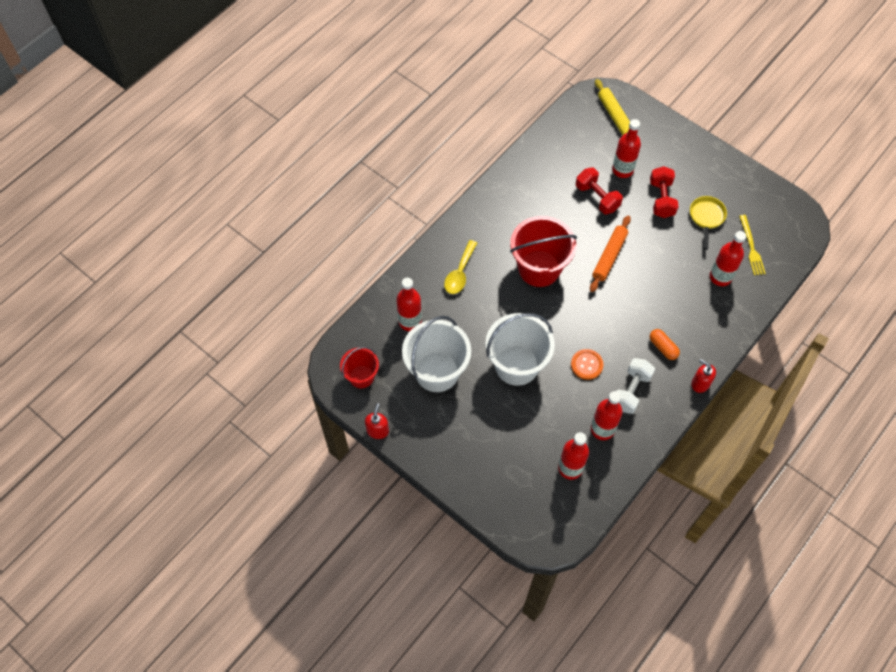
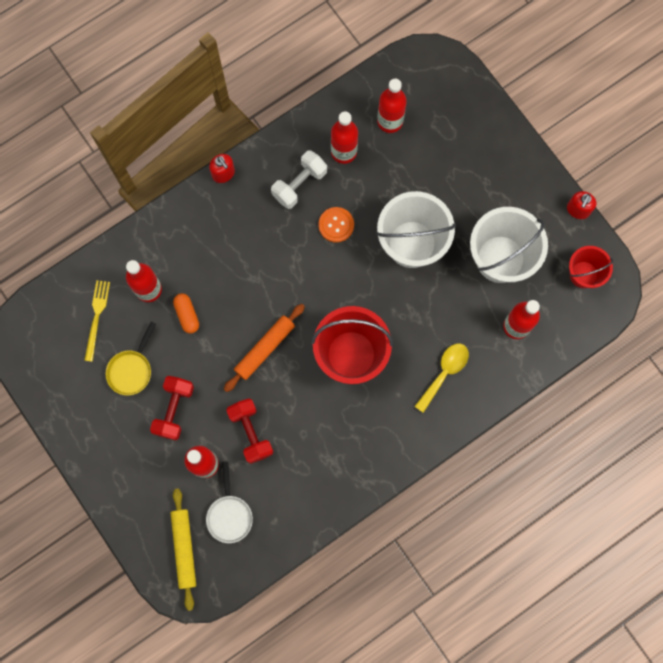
camera: 165 degrees left, 15 degrees up
(591, 143) = (229, 515): none -> white pan
(663, 347) = (247, 223): orange capsule -> orange capsule (187, 315)

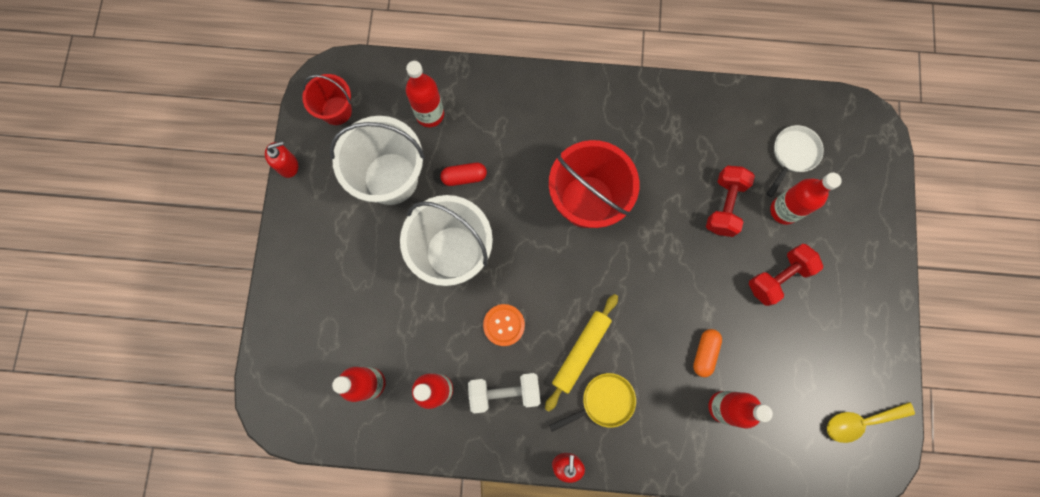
camera: 140 degrees left, 0 degrees up
(96, 317) = (791, 420): yellow fork -> none
(131, 370) = (792, 344): yellow pan -> yellow pan (603, 402)
(184, 548) = (851, 158): yellow rolling pin -> yellow rolling pin (581, 352)
(265, 349) = (657, 266): orange rolling pin -> none
(444, 373) = (521, 125): yellow spoon -> yellow spoon (860, 421)
(451, 301) = (464, 177): none -> red capsule

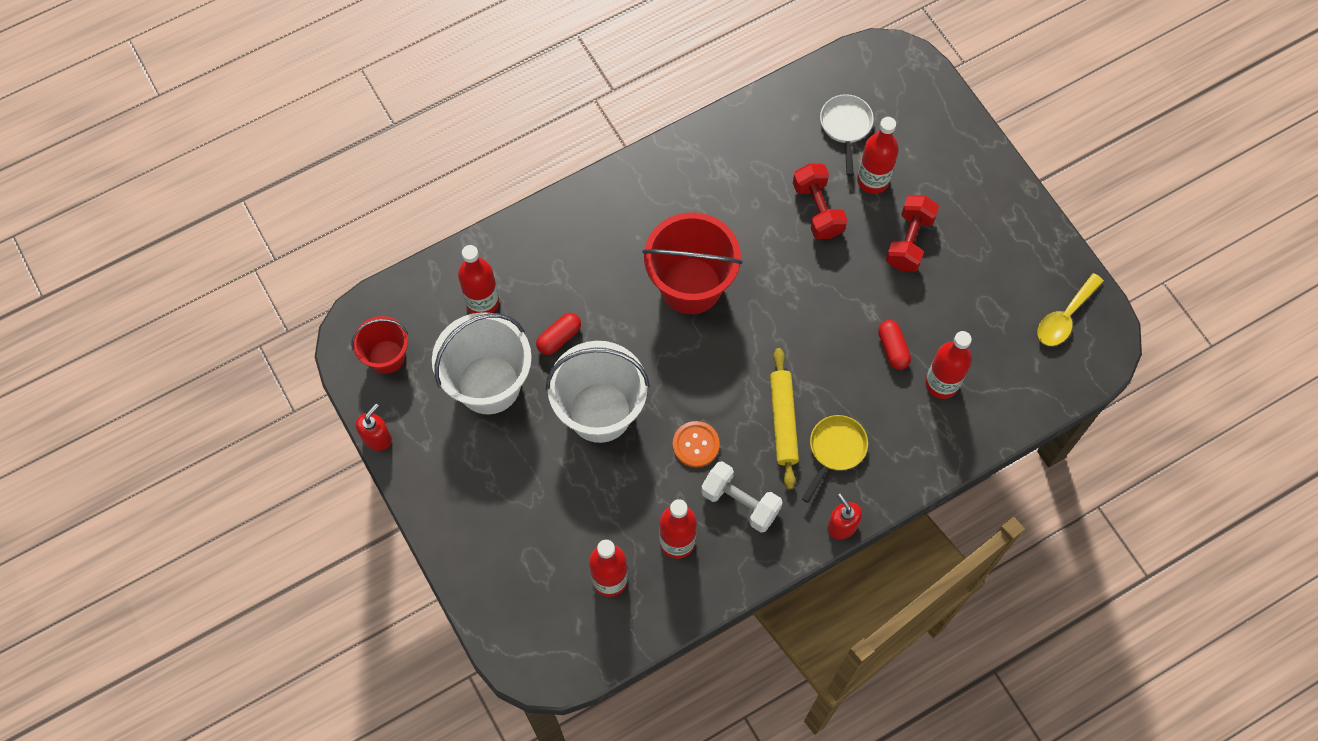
camera: 35 degrees left, 10 degrees down
(504, 392) = (740, 502): white dumbbell -> white dumbbell turned 75 degrees clockwise
(704, 353) = (892, 348): orange capsule -> red capsule

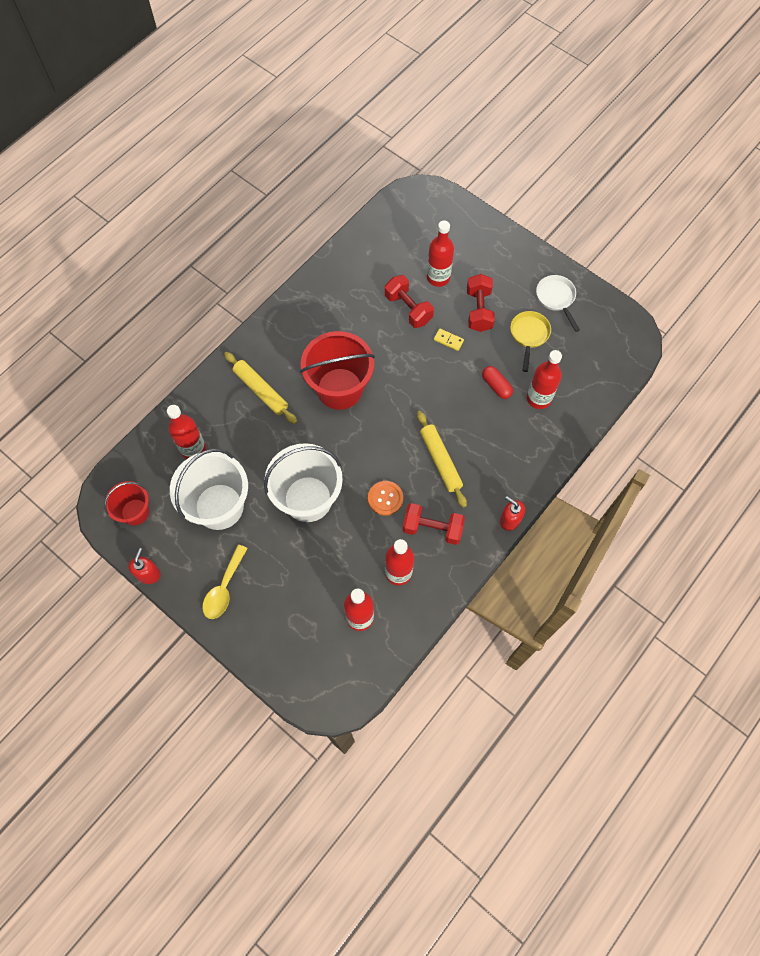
camera: 20 degrees left, 0 degrees up
(559, 338) = (258, 456): red capsule -> none
(591, 256) = (261, 391): none -> yellow rolling pin
(740, 502) = (432, 528): white dumbbell -> red dumbbell
(835, 450) = (484, 469): yellow pan -> yellow pan (529, 335)
(846, 127) = (406, 248): white pan -> white pan (556, 299)
(854, 268) = (448, 340): none -> yellow domino
(1064, 317) = (602, 327): yellow spoon -> yellow spoon (224, 588)

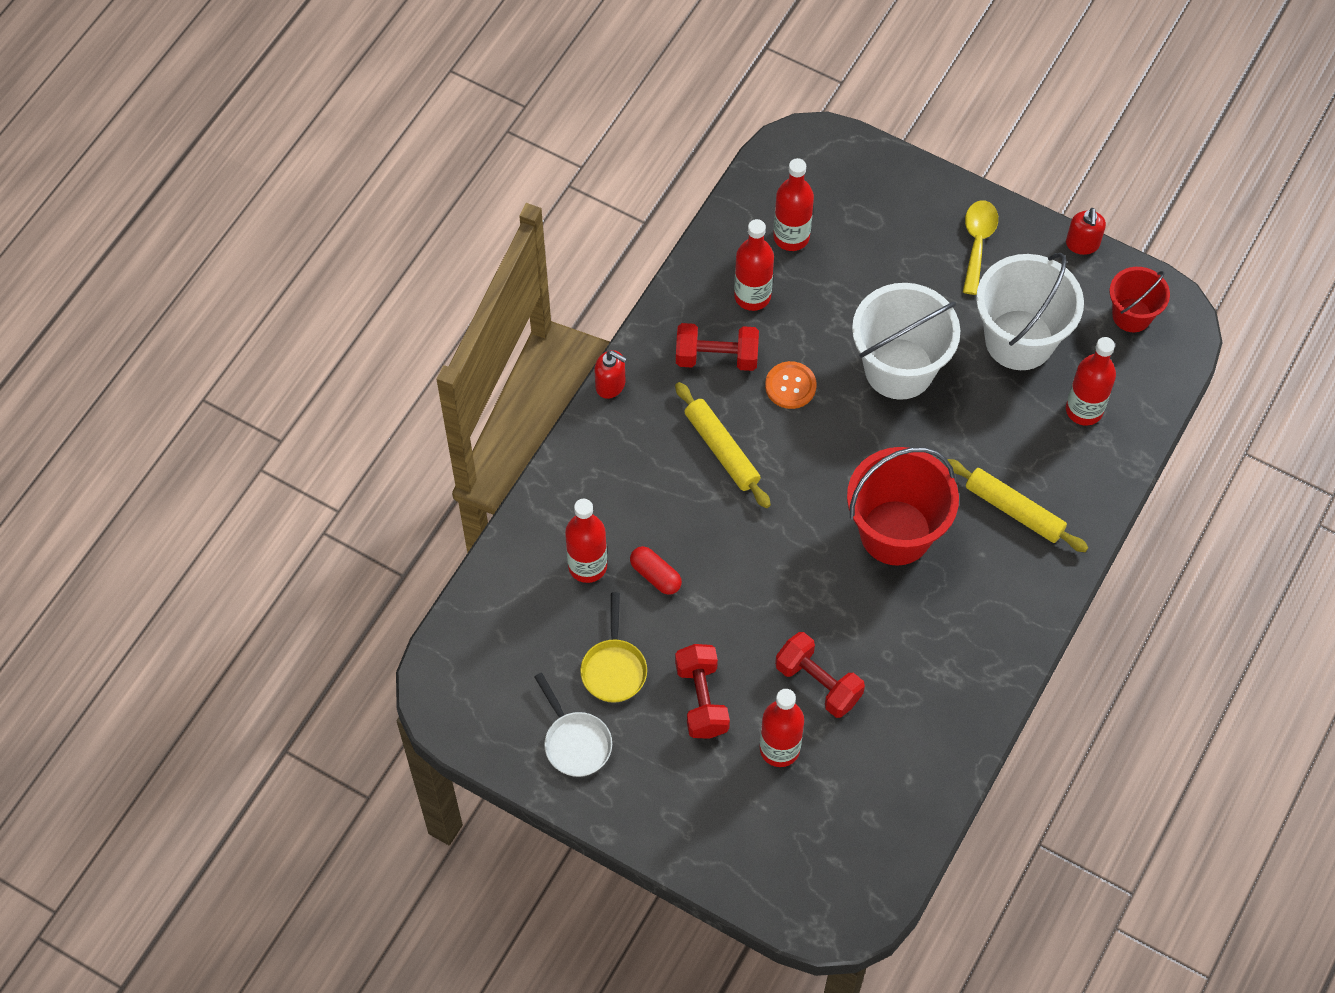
camera: 170 degrees right, 5 degrees down
(448, 340) = (742, 638): yellow domino -> none

